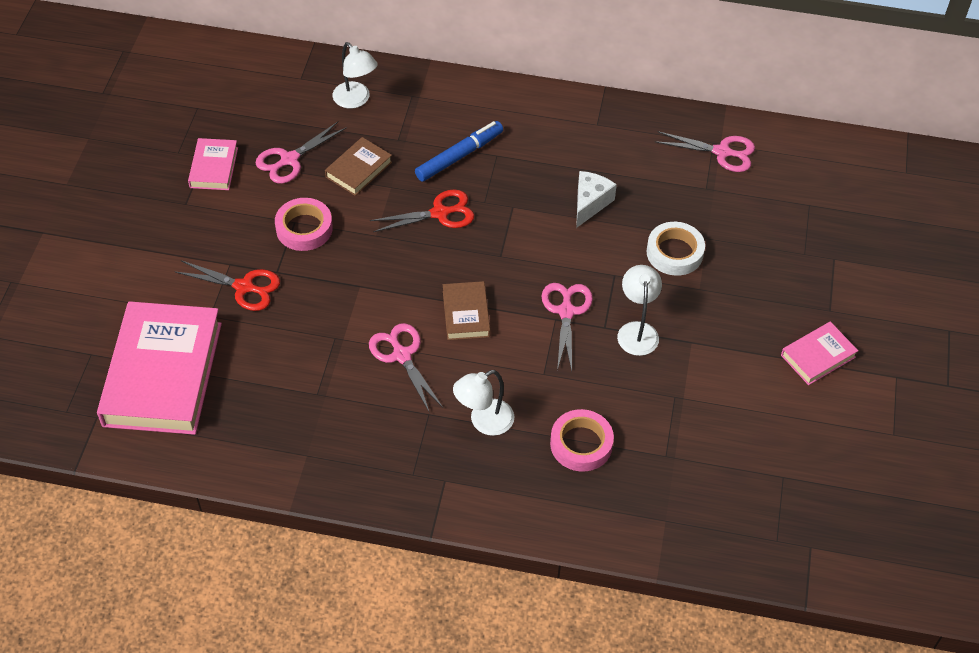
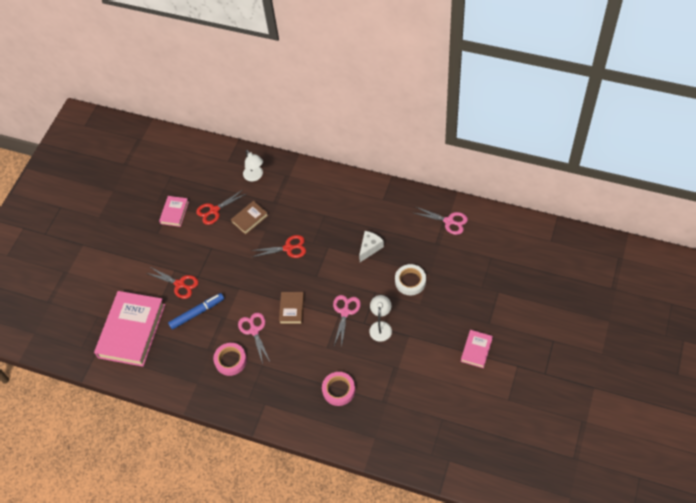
camera: 15 degrees right, 5 degrees up
(289, 160) = (214, 210): pink scissors -> red scissors
(304, 228) = (215, 252): pink tape -> pink tape (230, 360)
(459, 156) = (304, 214): blue marker -> blue marker (197, 313)
(484, 422) = (290, 372): white lamp -> none
(818, 356) = (476, 350): pink book -> pink book turned 45 degrees counterclockwise

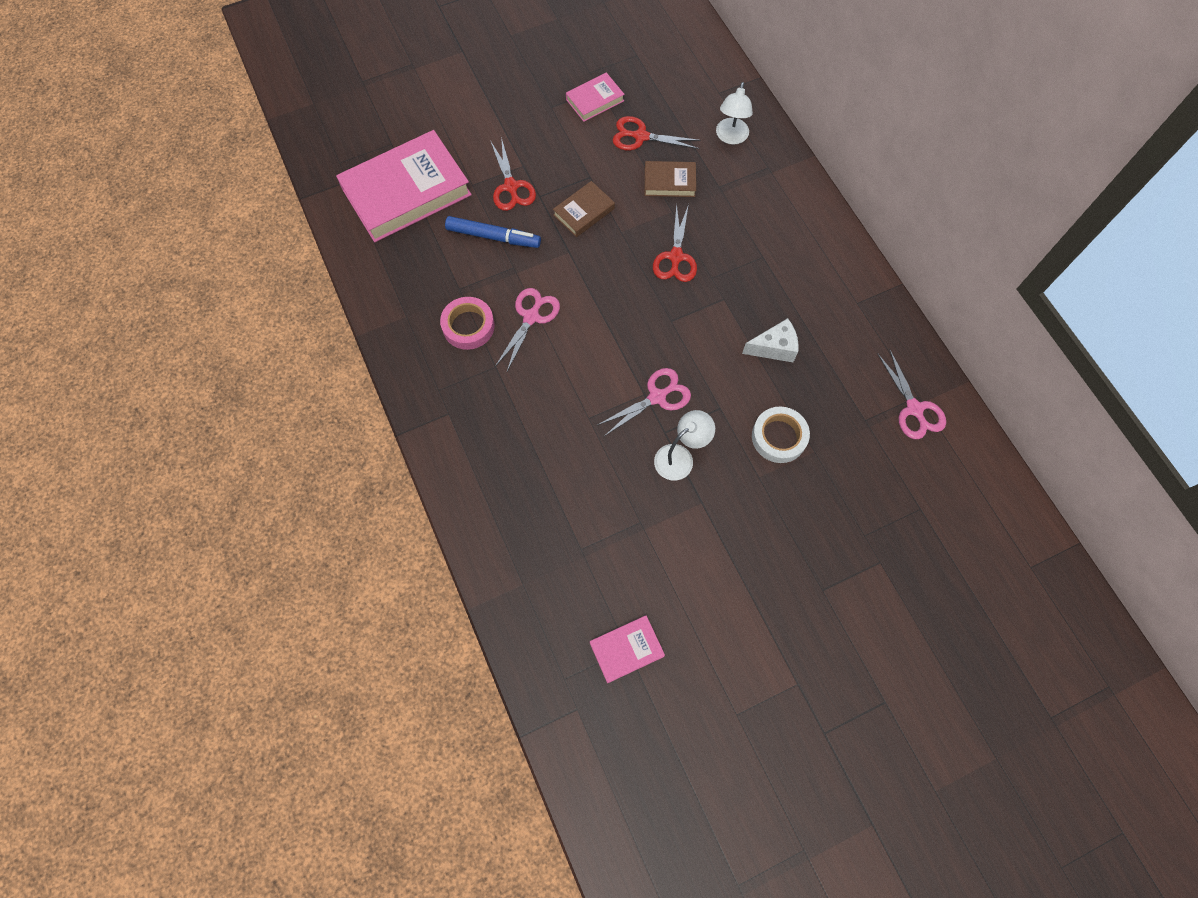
camera: 40 degrees right, 10 degrees up
(288, 248) = (675, 257): red scissors -> red scissors turned 60 degrees clockwise
(292, 309) = (600, 333): brown book -> brown book (584, 212)
(338, 390) = (546, 483): pink tape -> none
(476, 350) = (767, 607): pink book -> pink book (626, 649)

